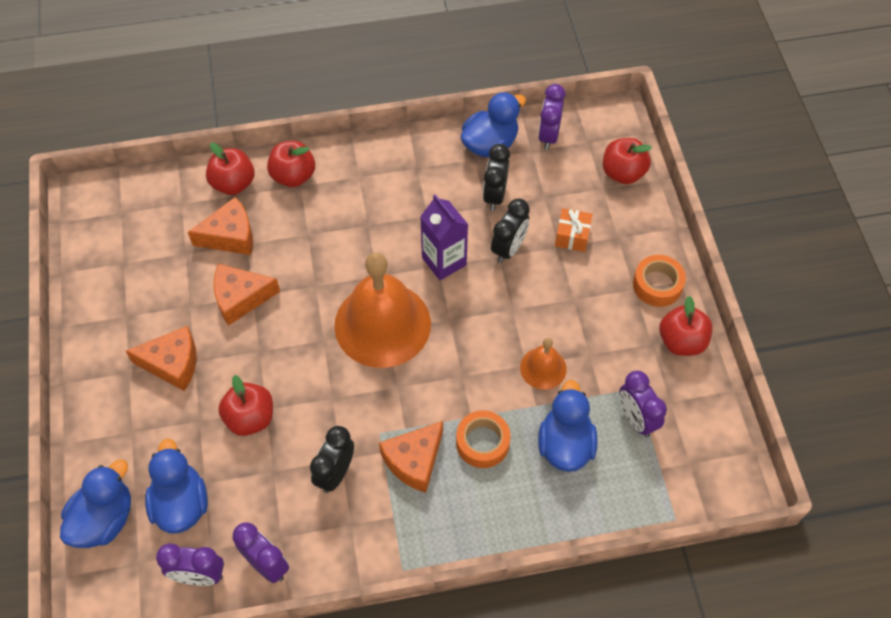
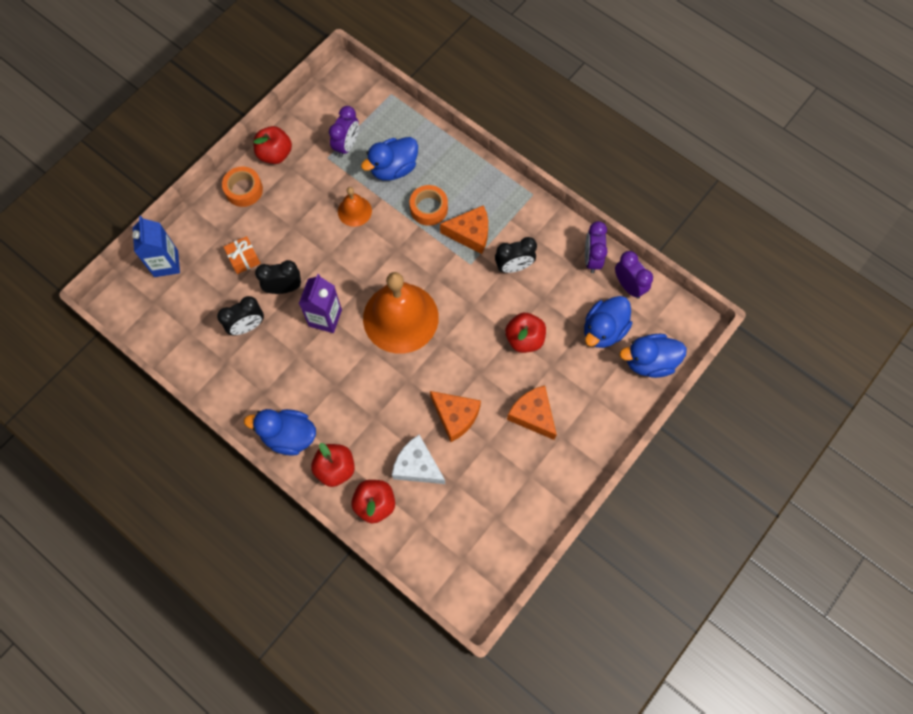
camera: 130 degrees left, 10 degrees up
(230, 236) = (417, 466): orange cheese -> white cheese
(490, 144) = (204, 361): blue duck -> blue duck (289, 436)
(548, 136) = (167, 330): purple clock -> none
(623, 173) = (166, 263): red apple -> blue carton

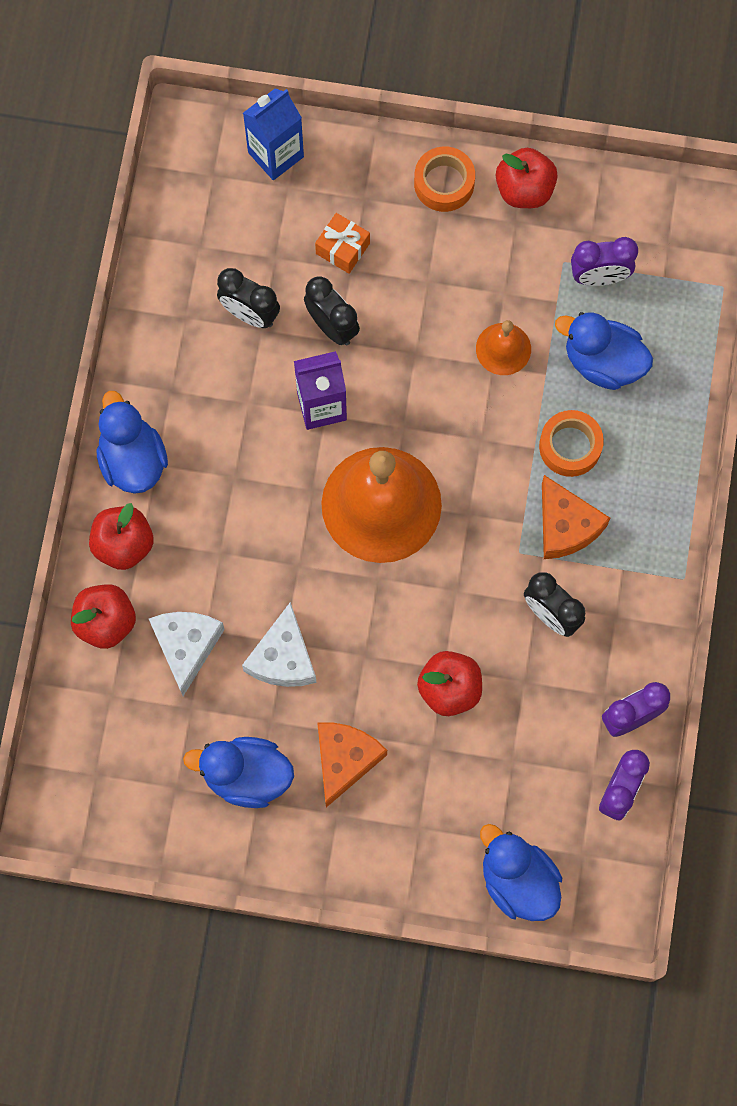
camera: 60 degrees right, 5 degrees up
(455, 416) = (283, 657): orange cheese -> white cheese
(603, 330) = (528, 791): blue duck -> blue duck (246, 776)

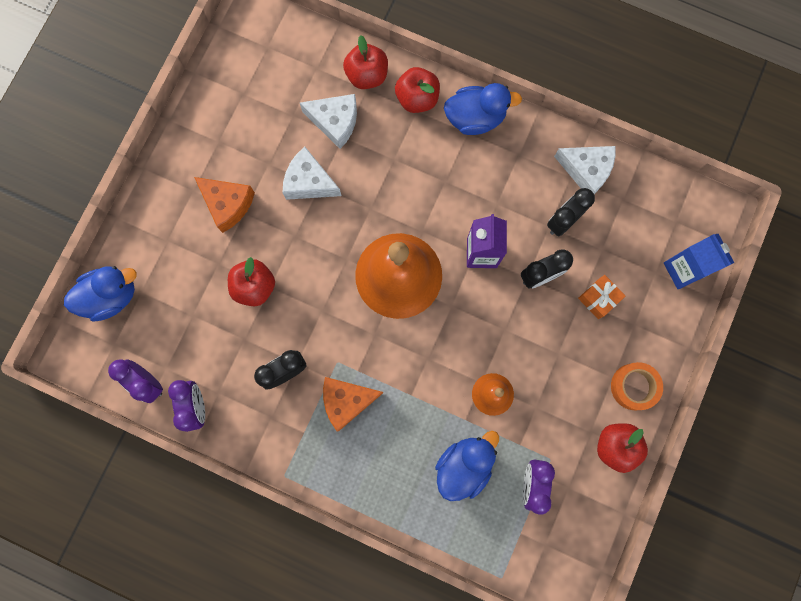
camera: 105 degrees right, 5 degrees up
(172, 300) = (586, 170): none -> white cheese
(246, 776) = (237, 139): blue duck -> none
(570, 446) = (405, 421): orange tape -> none

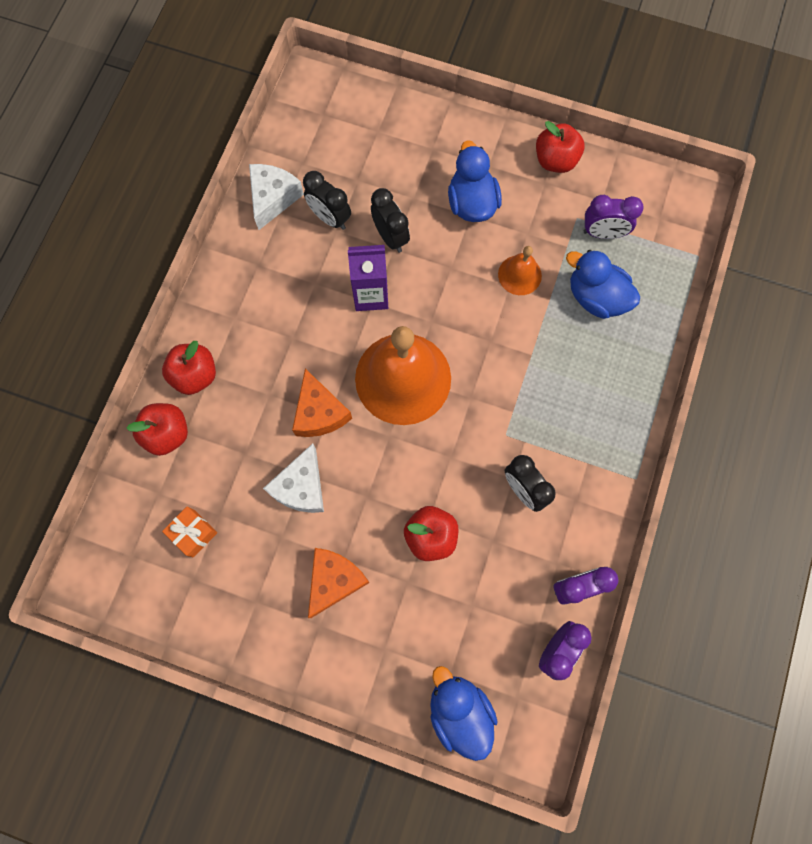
camera: 95 degrees left, 5 degrees down
(335, 122) = (226, 464): white cheese -> none
(347, 401) = (546, 420): orange cheese -> orange cheese (319, 412)
(475, 118) = (217, 311): blue duck -> blue duck (471, 203)
(598, 298) = (409, 181): orange gift -> orange gift (193, 533)
(634, 386) = (495, 147): orange tape -> none
(683, 270) = (372, 107): blue carton -> none

